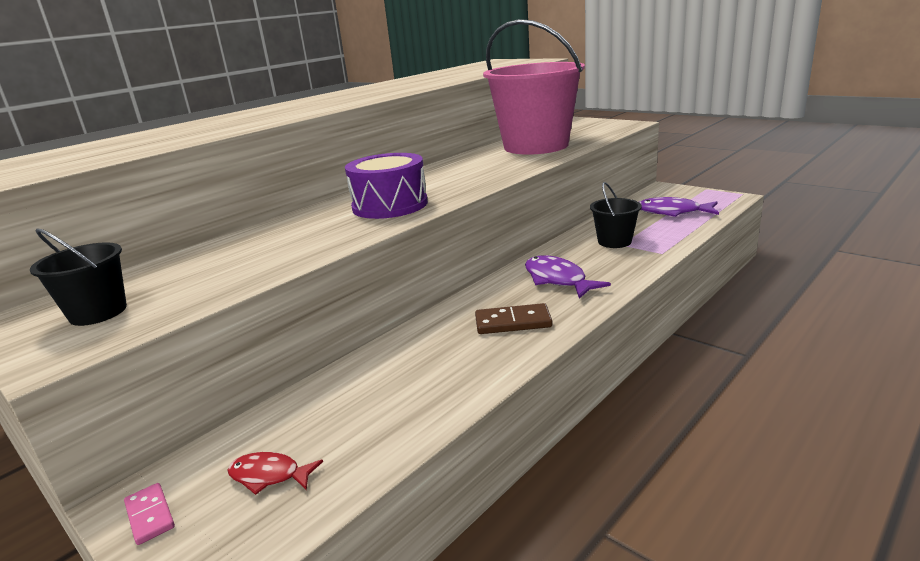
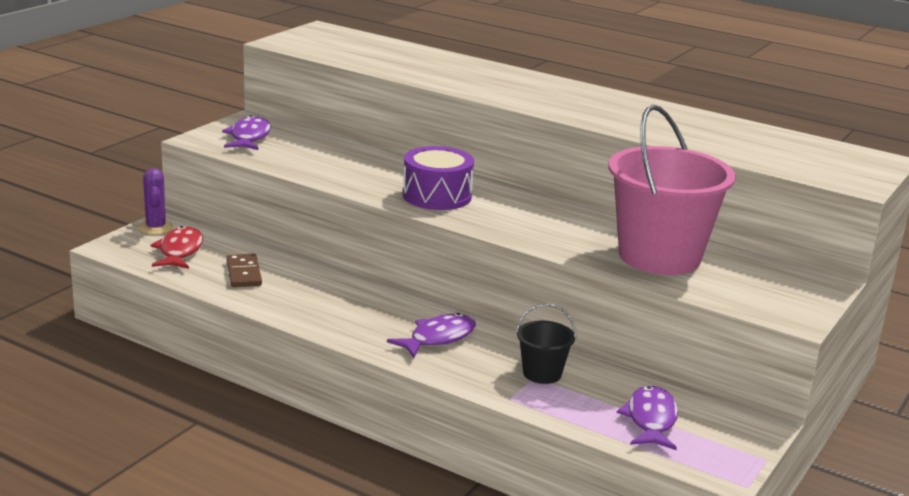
camera: 75 degrees right, 0 degrees up
(98, 312) = (249, 137): black bucket -> purple fish
(150, 515) = (156, 228): pink domino -> purple cactus
(269, 475) = (180, 251): red fish -> red fish, size x1.61
(513, 322) = (353, 317): brown domino -> brown domino (244, 273)

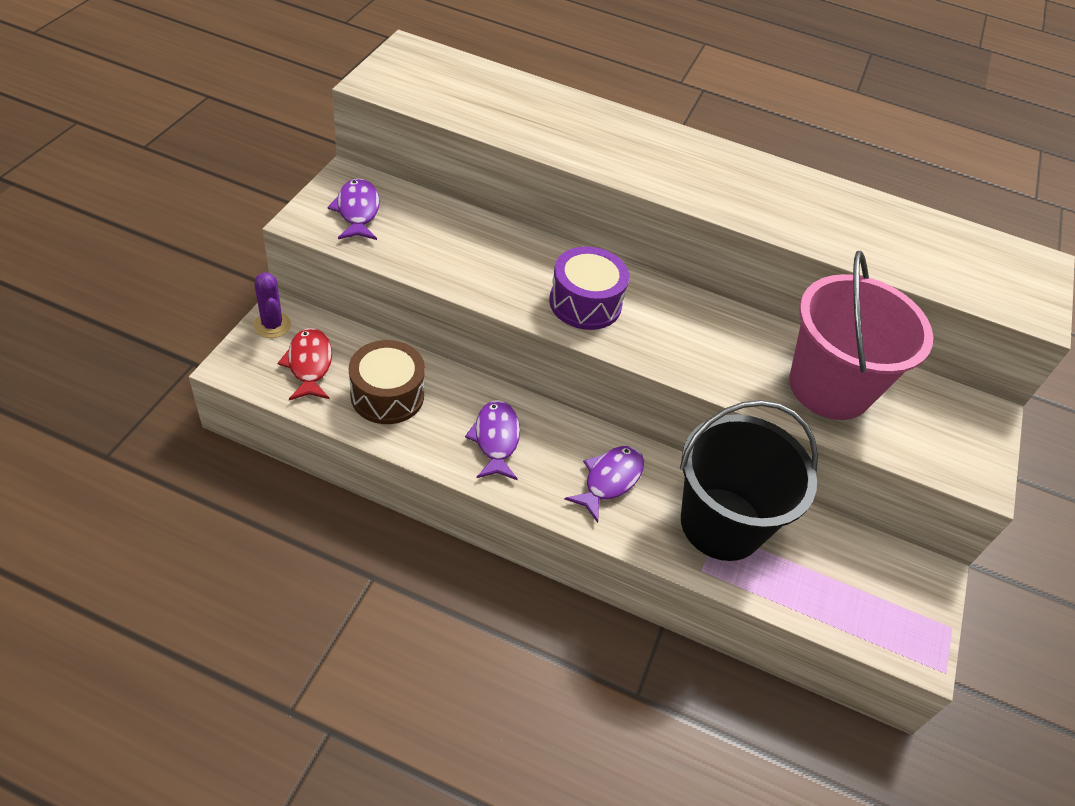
camera: 15 degrees left, 25 degrees up
(244, 273) = (387, 395): brown domino -> brown drum
(542, 373) = (721, 524): black bucket -> black bucket, size x2.21
(651, 420) = (837, 583): purple fish -> purple fish (496, 439)

